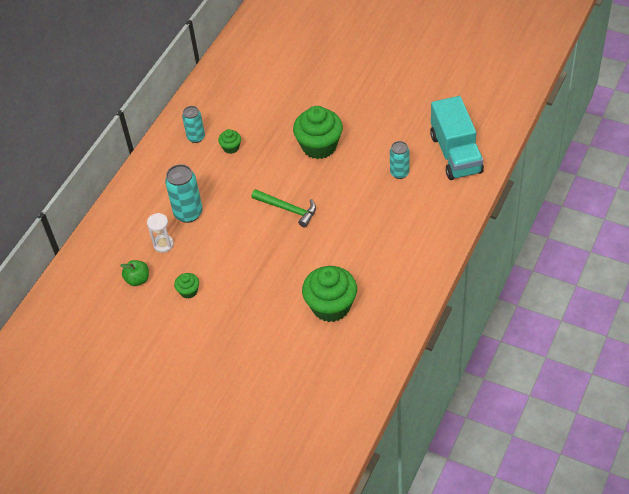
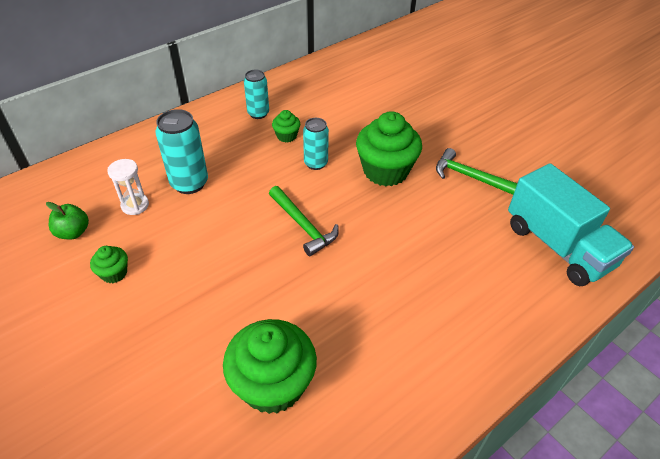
camera: 20 degrees right, 5 degrees down
(379, 126) = (470, 177): none -> green hammer
(399, 173) = (469, 240): turquoise can -> turquoise can (316, 163)
(455, 154) = (557, 246): turquoise truck -> turquoise truck turned 45 degrees counterclockwise

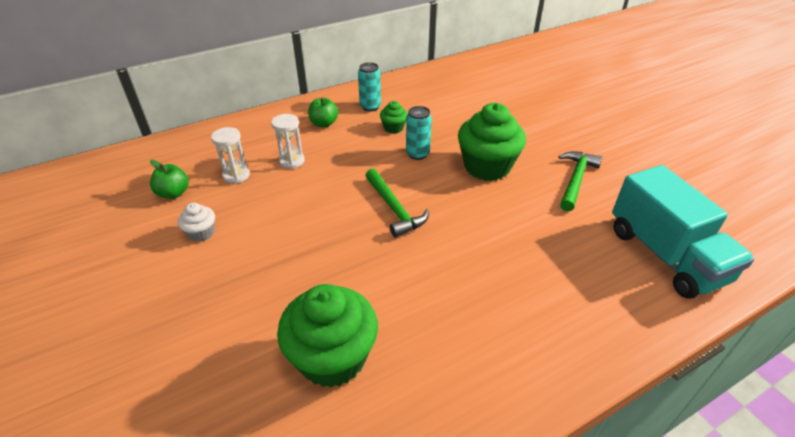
camera: 10 degrees right, 5 degrees down
(114, 273) = (201, 233): green cupcake -> white cupcake
(189, 183) = (291, 161): turquoise can -> white hourglass
(214, 137) = (324, 123): none -> green apple
(470, 177) = (575, 180): green hammer -> green hammer turned 75 degrees clockwise

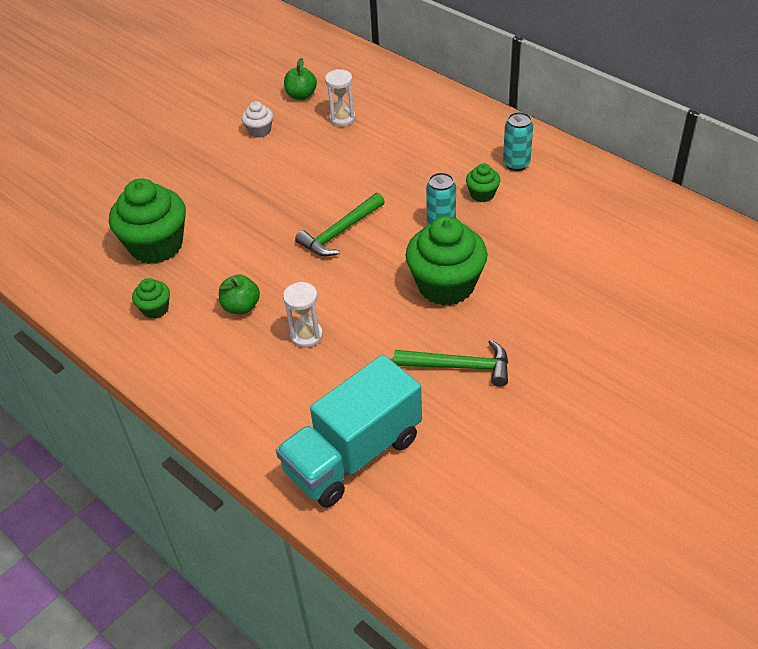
camera: 75 degrees right, 5 degrees up
(291, 161) = (381, 143): white hourglass -> white hourglass (306, 335)
(324, 123) = (460, 141): green apple -> green apple (241, 307)
(442, 375) = (155, 309): none -> green cupcake

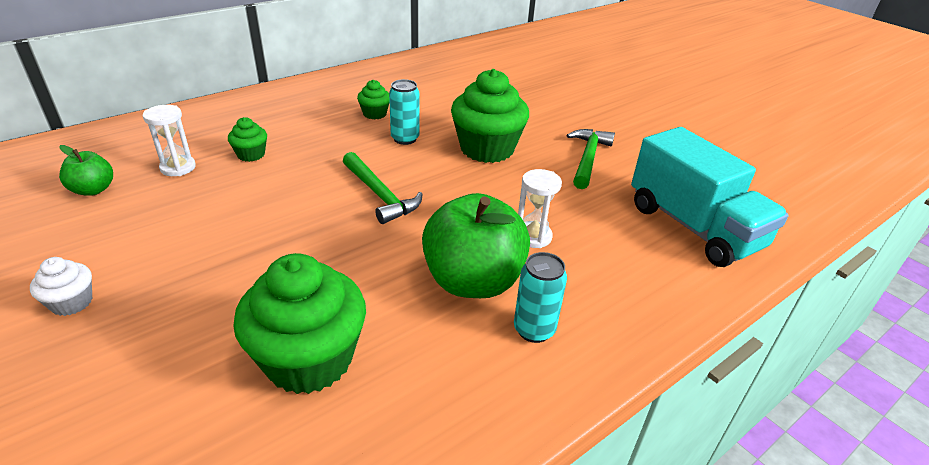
camera: 85 degrees left, 10 degrees down
(155, 309) = (450, 368): green cupcake -> green cupcake (251, 154)
(241, 307) = (473, 281): green apple -> green apple, size x1.99
(259, 131) = (131, 231): white cupcake -> white cupcake (72, 302)
(516, 164) = (345, 94): turquoise can -> turquoise can (534, 330)

